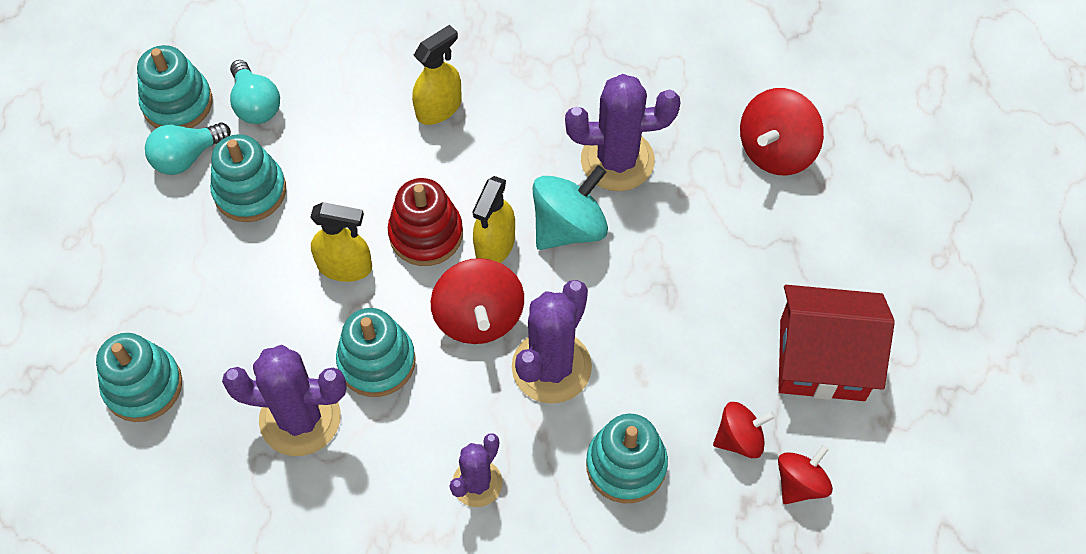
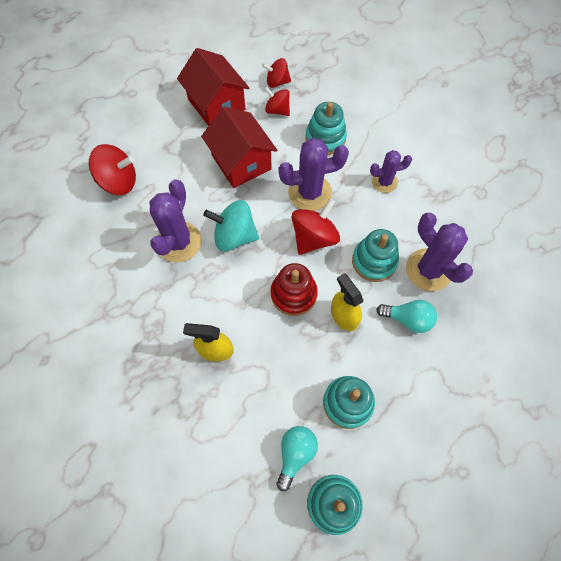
camera: 130 degrees left, 5 degrees up
(143, 386) = (485, 352): turquoise stacking toy -> none
(186, 157) = (360, 460): turquoise light bulb -> turquoise light bulb (408, 319)
(495, 245) = (272, 259): yellow spray bottle -> none
(617, 160) = (179, 242): purple cactus -> purple cactus turned 60 degrees clockwise
(682, 317) = (241, 162): none -> red house

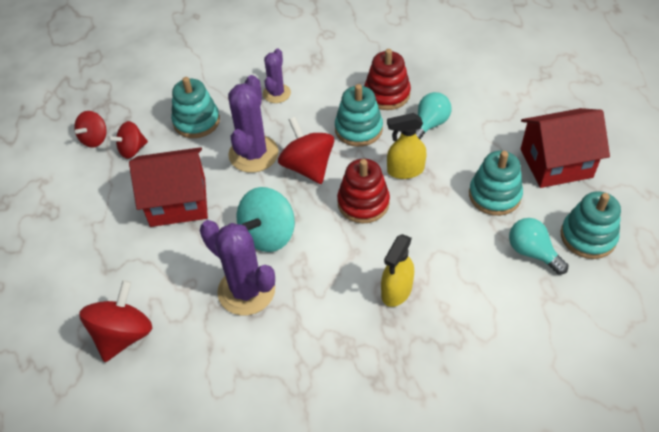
camera: 65 degrees left, 15 degrees down
(216, 104) = (83, 203): red house -> red house (556, 163)
(428, 270) = (387, 94): purple cactus -> red stacking toy

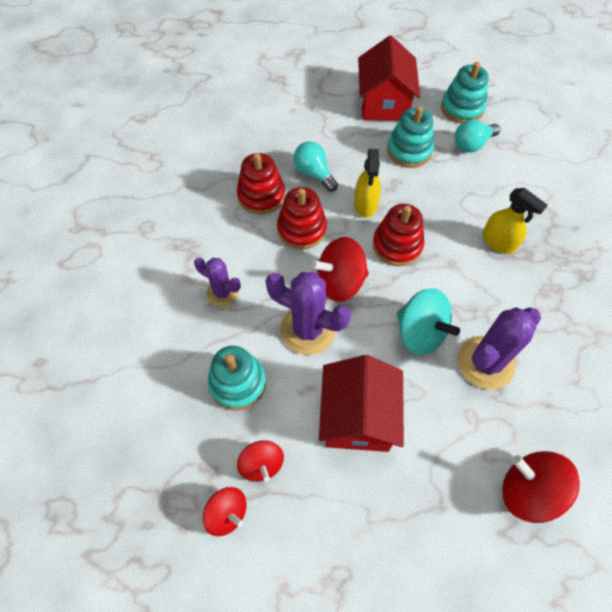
camera: 80 degrees left, 10 degrees up
(358, 129) = (301, 229): turquoise stacking toy -> red stacking toy

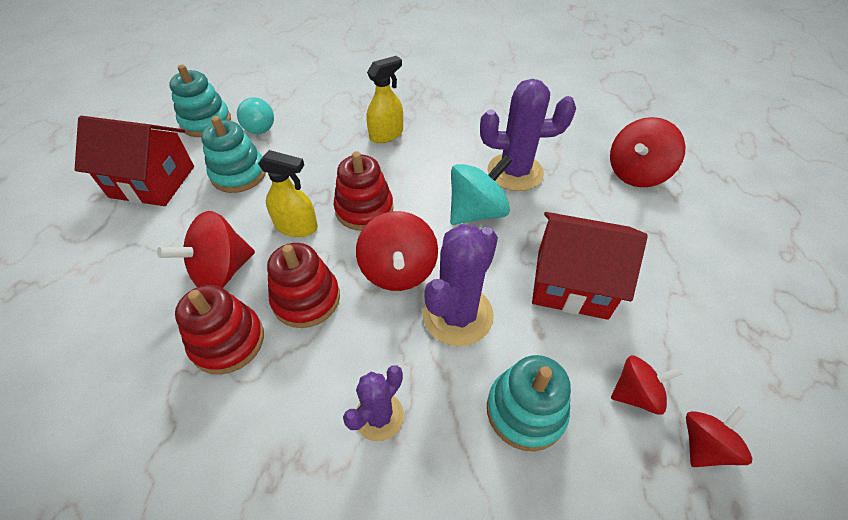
camera: 80 degrees left, 10 degrees down
(314, 173) = (222, 271): turquoise light bulb -> red spinning top
(485, 362) = (515, 172): purple cactus -> purple cactus turned 60 degrees counterclockwise

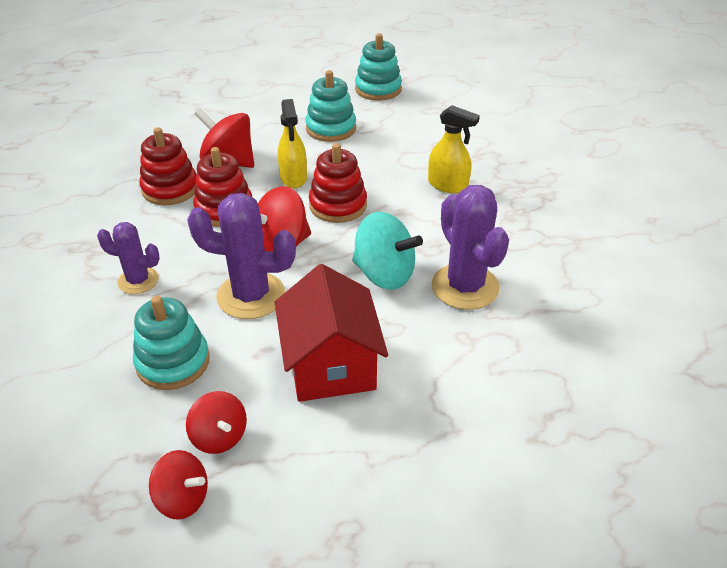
camera: 65 degrees right, 10 degrees down
(152, 182) = (294, 96): red house -> none
(259, 125) = (396, 114): turquoise light bulb -> none
(636, 173) = (549, 392): red spinning top -> none

